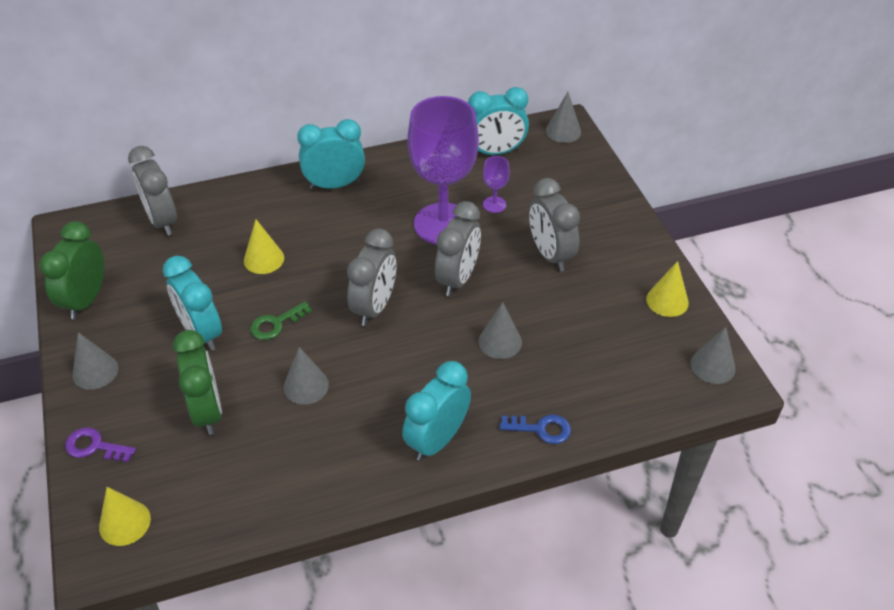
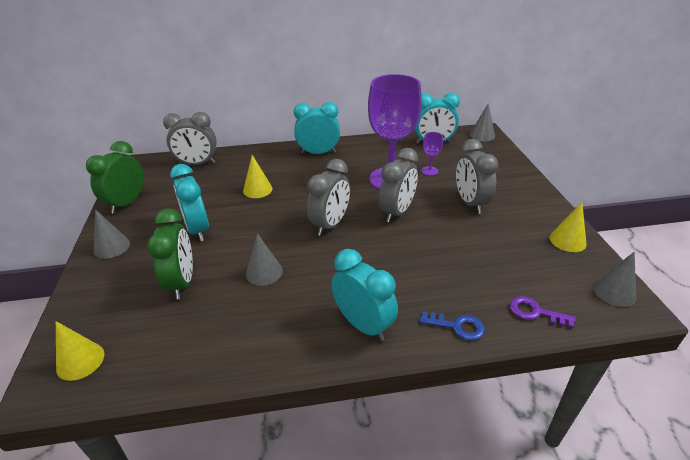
camera: 10 degrees right, 10 degrees down
(94, 446) = (86, 298): purple key -> purple key (535, 312)
(162, 220) = (197, 164): grey clock -> grey clock turned 75 degrees counterclockwise
(276, 324) = (254, 229): green key -> none
(437, 440) = (363, 325): turquoise clock -> turquoise clock turned 90 degrees clockwise
(500, 341) = (426, 256): grey cone -> none

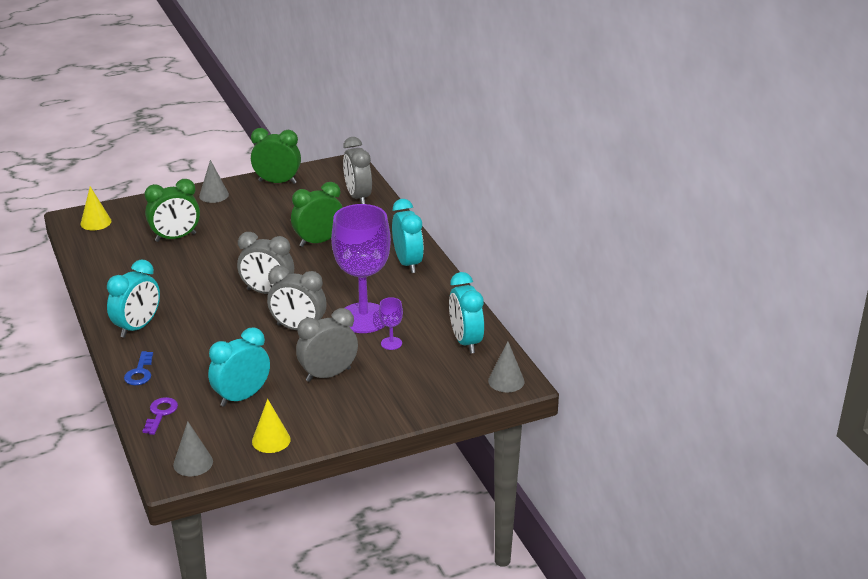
camera: 75 degrees right, 5 degrees down
(198, 230) = (245, 226): turquoise clock -> turquoise clock (242, 397)
(257, 189) = (318, 241): yellow cone -> green clock
(264, 272) = (193, 271): grey cone -> none

